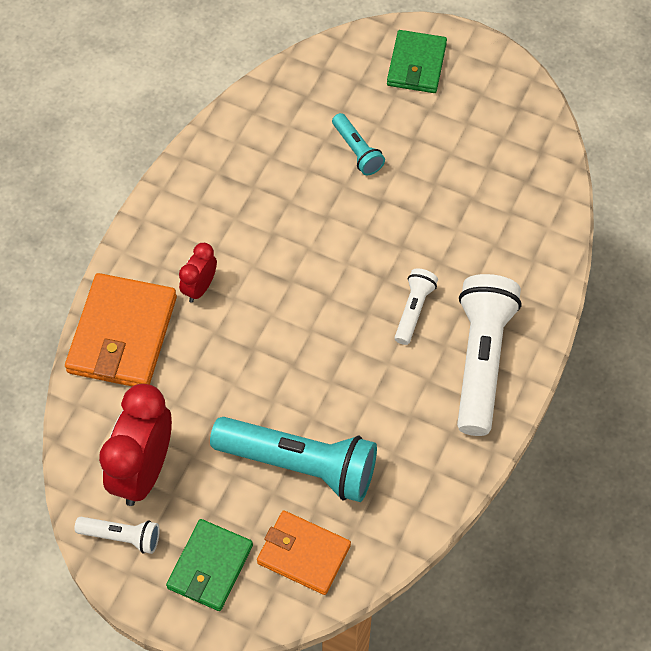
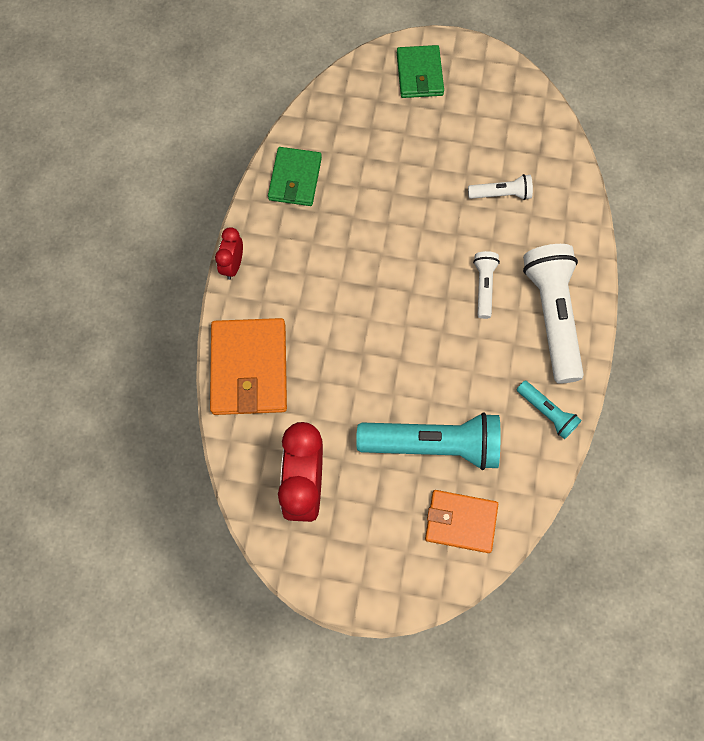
camera: 15 degrees left, 10 degrees up
(121, 537) = (304, 548): white flashlight -> white flashlight (501, 194)
(200, 288) = (301, 311): red clock -> red clock (233, 265)
(210, 566) = (387, 554): green wallet -> green wallet (295, 179)
(357, 151) = (394, 160): turquoise flashlight -> turquoise flashlight (546, 412)

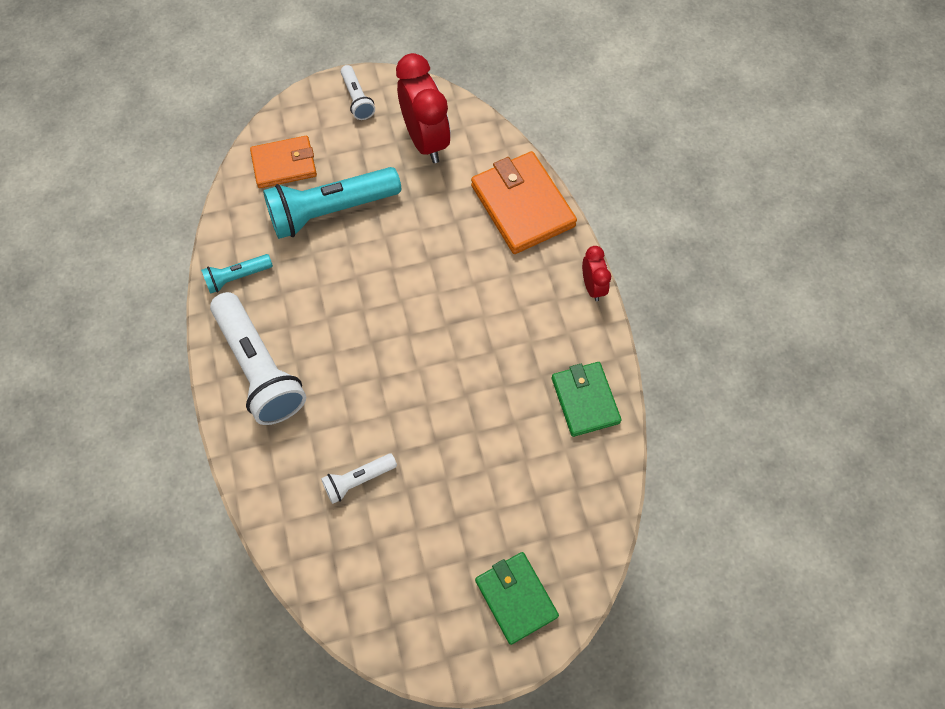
camera: 155 degrees right, 5 degrees down
(484, 287) = (338, 369): white flashlight -> white flashlight (357, 99)
(546, 412) = (237, 277): turquoise flashlight -> turquoise flashlight turned 45 degrees counterclockwise

